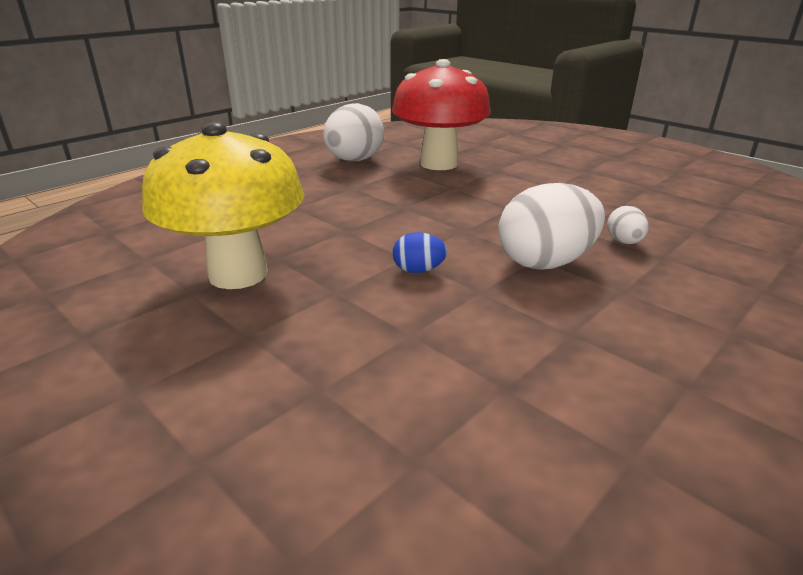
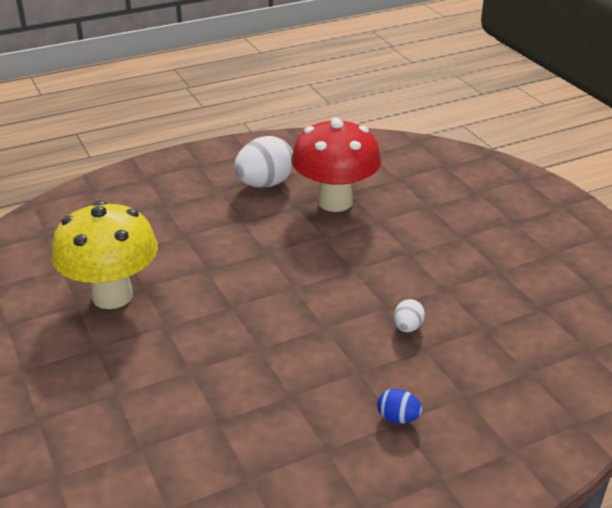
camera: 20 degrees right, 5 degrees up
(418, 270) = (231, 320): blue egg -> blue egg (398, 418)
(545, 262) = (327, 333): white egg -> none

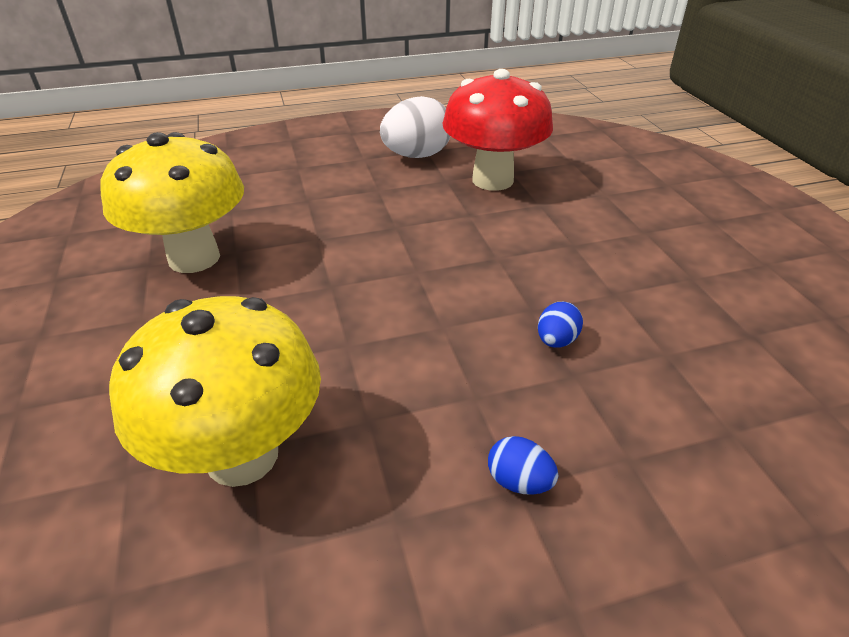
camera: 10 degrees right, 5 degrees up
(213, 427) = (242, 455): none -> yellow mushroom
(407, 327) = (556, 340): white egg -> blue egg

